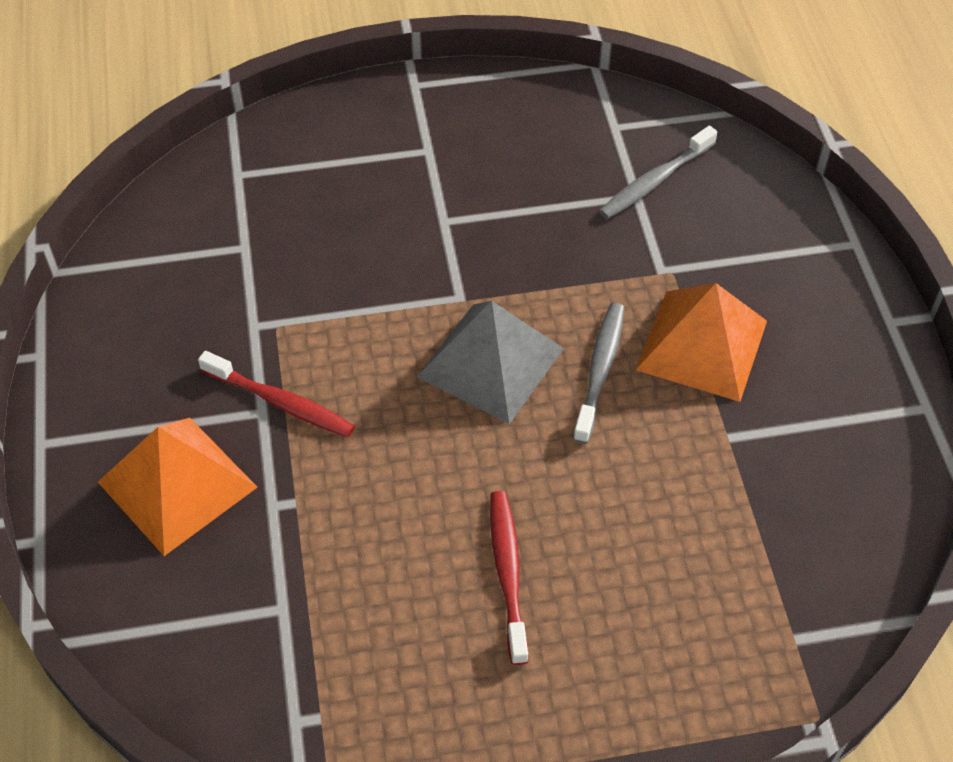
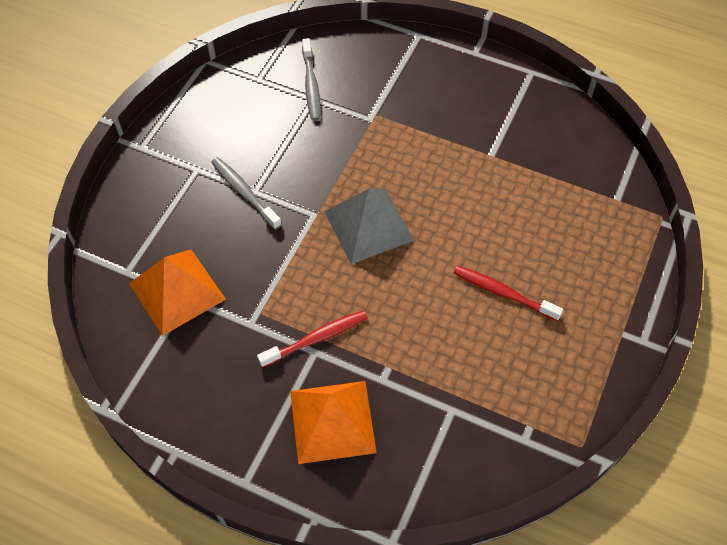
camera: 55 degrees left, 5 degrees up
(599, 371) = (412, 182): grey toothbrush -> grey toothbrush (244, 193)
(702, 344) = (430, 131): orange pyramid -> orange pyramid (177, 291)

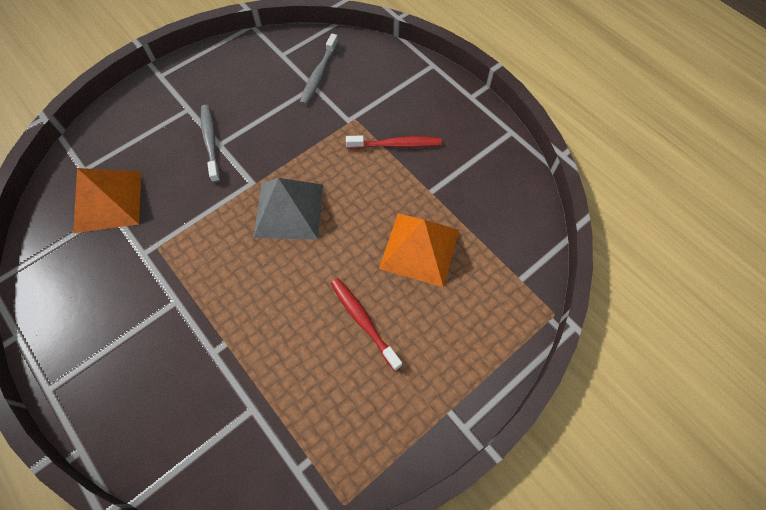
camera: 25 degrees right, 5 degrees up
(316, 339) = (184, 290): red toothbrush -> red toothbrush (396, 145)
(332, 421) = (149, 369): orange pyramid -> orange pyramid (419, 249)

